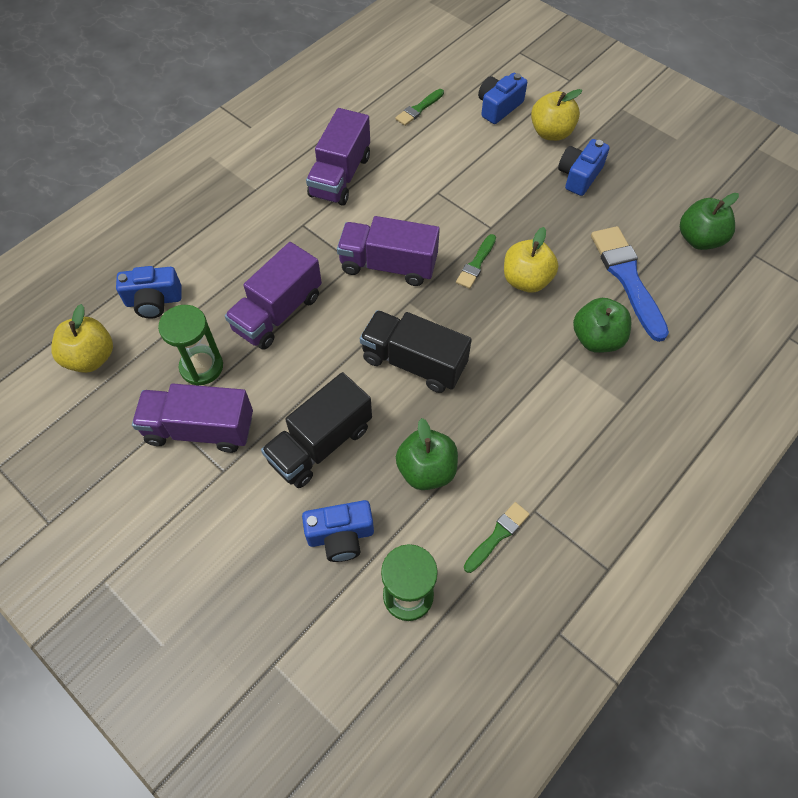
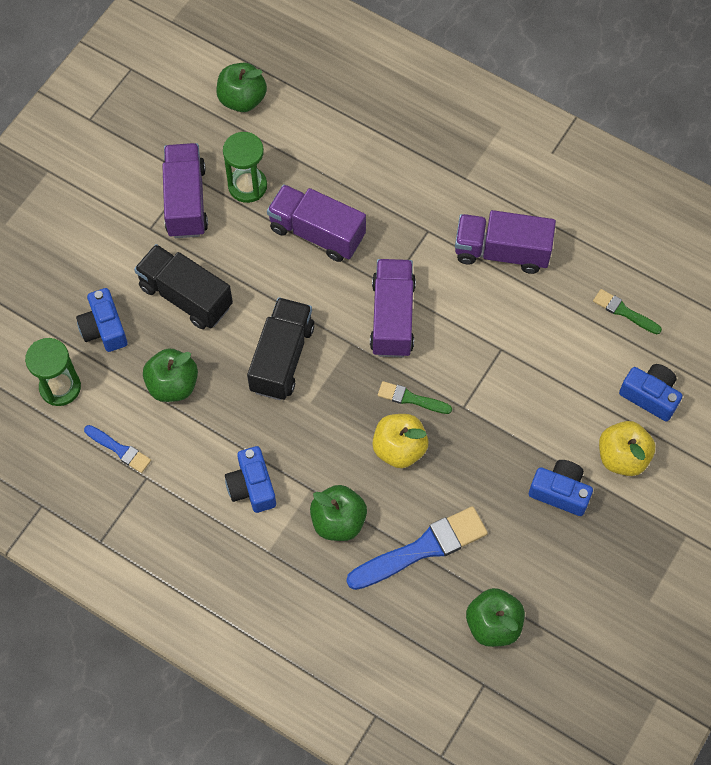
camera: 80 degrees right, 5 degrees up
(91, 358) = (242, 99): yellow apple -> green apple
(154, 301) = (311, 129): blue camera -> blue camera (252, 486)
(497, 535) = (119, 450): green brush -> blue brush

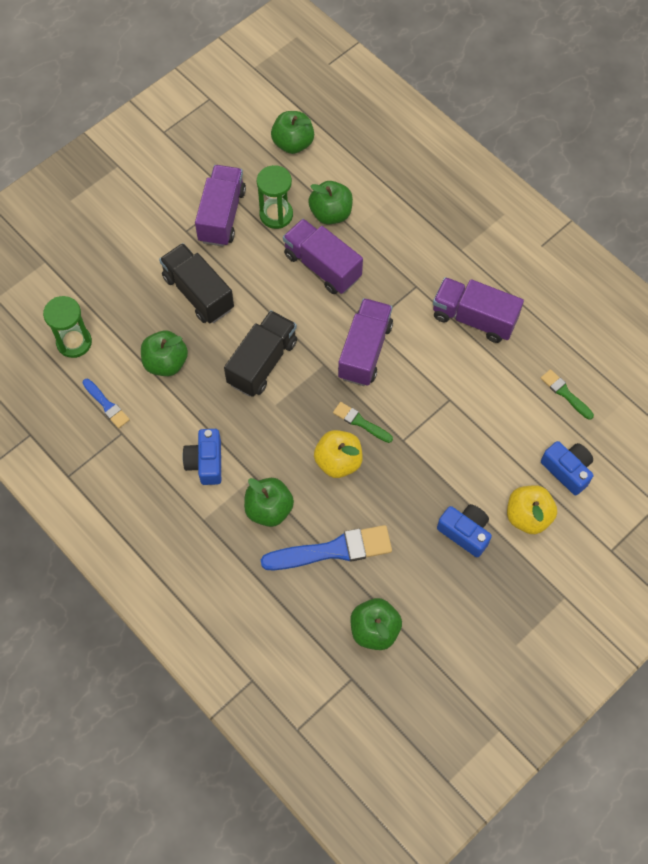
camera: 15 degrees right, 0 degrees up
(104, 328) = (124, 303): blue camera -> none
(309, 170) = (331, 213): none -> green apple

